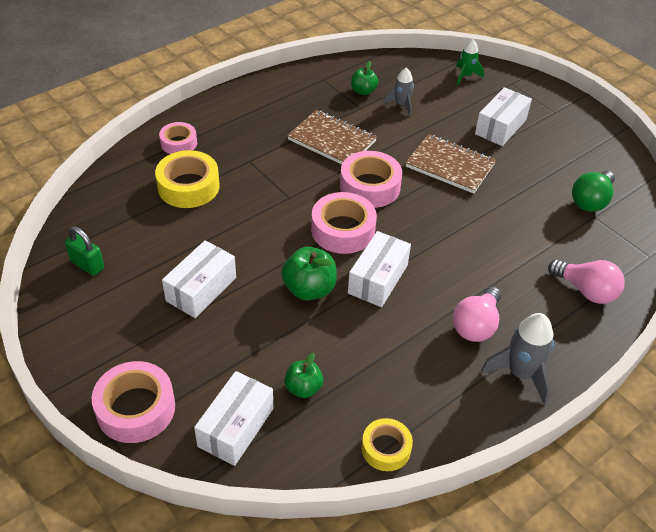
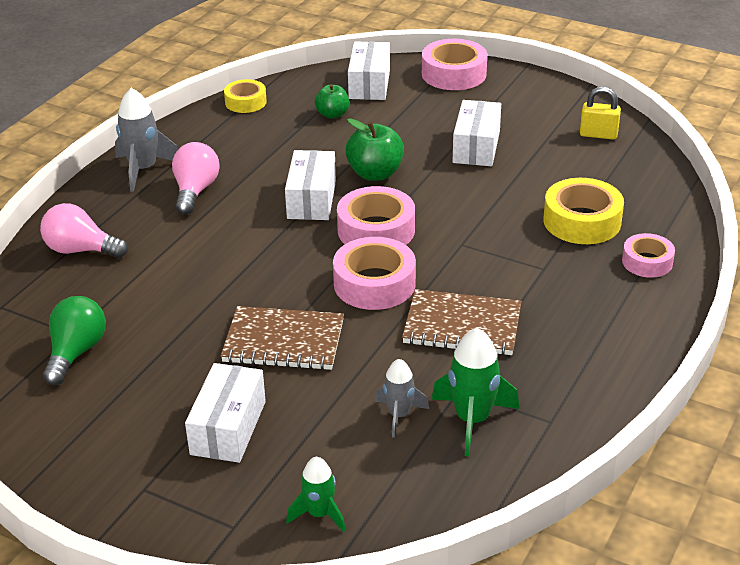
camera: 160 degrees right, 10 degrees down
(87, 265) = (598, 134): green padlock -> yellow padlock
(363, 91) = (472, 420): green apple -> green rocket

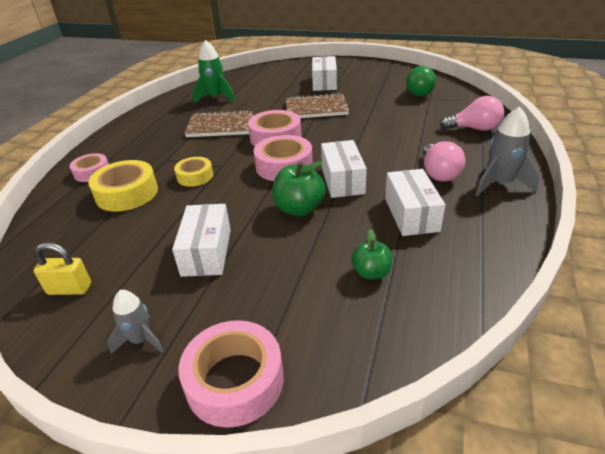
camera: 170 degrees right, 0 degrees up
(245, 102) = (482, 276): yellow tape -> yellow tape (195, 176)
(319, 514) = (275, 71): green rocket -> none
(369, 84) = (350, 335): white box -> white box (411, 214)
(399, 415) = (249, 95): grey rocket -> grey rocket (141, 340)

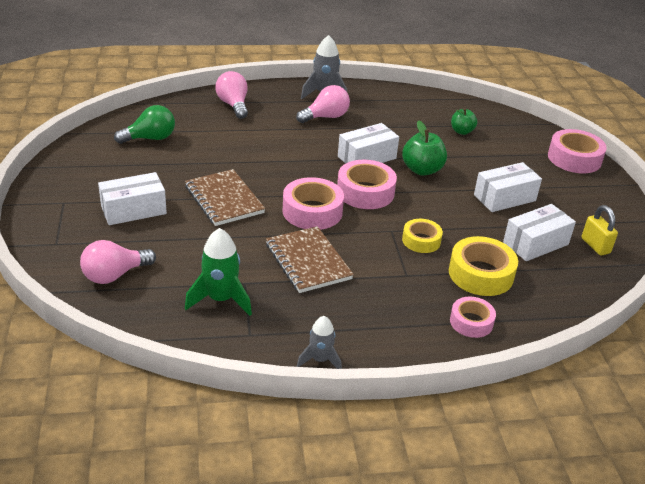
camera: 120 degrees left, 0 degrees up
(141, 340) = (590, 197): grey rocket -> grey rocket (320, 360)
(264, 76) = (114, 275): none -> pink light bulb
(411, 214) = (390, 124): white box -> white box (535, 243)

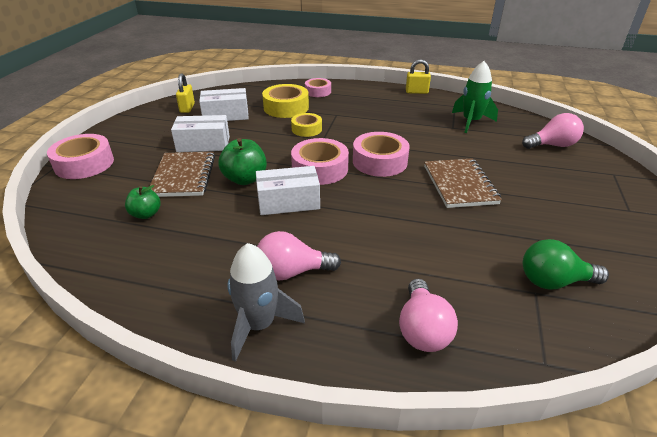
camera: 155 degrees left, 0 degrees up
(133, 210) = (550, 190): white box -> none
(308, 261) = (401, 131): brown notebook -> brown notebook (183, 176)
(320, 360) = (416, 92): grey rocket -> yellow padlock

